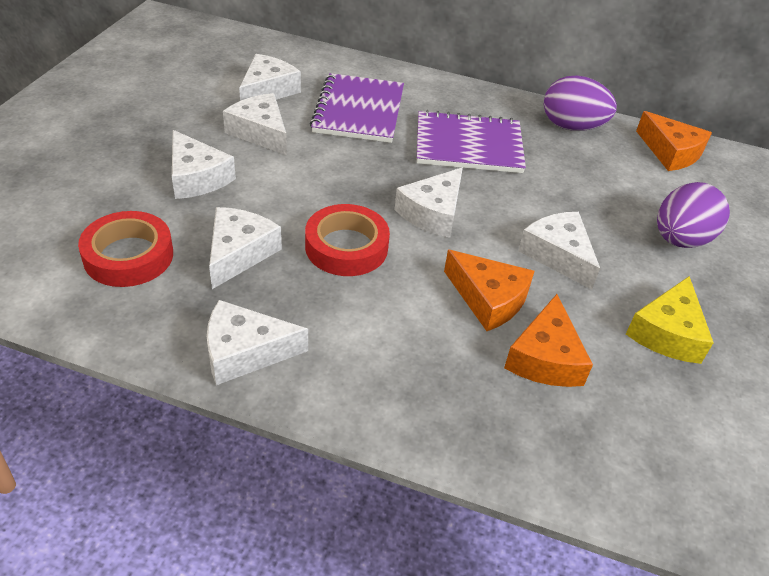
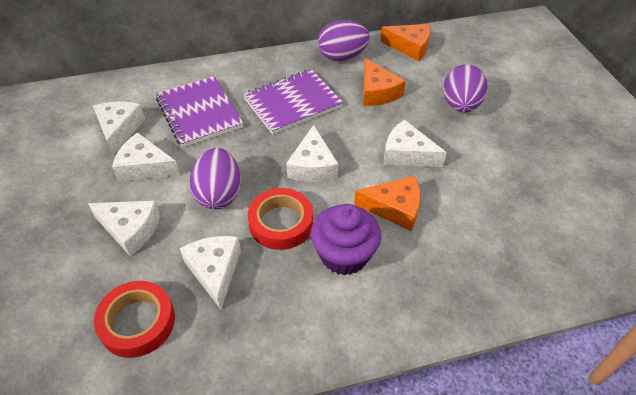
camera: 30 degrees left, 5 degrees up
(245, 352) = (284, 341): white cheese -> none
(308, 190) = (219, 194): none -> purple egg
(385, 311) = (344, 255): none -> purple cupcake
(545, 358) = (455, 228): orange cheese -> orange cheese (377, 92)
(667, 333) = (501, 171): yellow cheese -> none

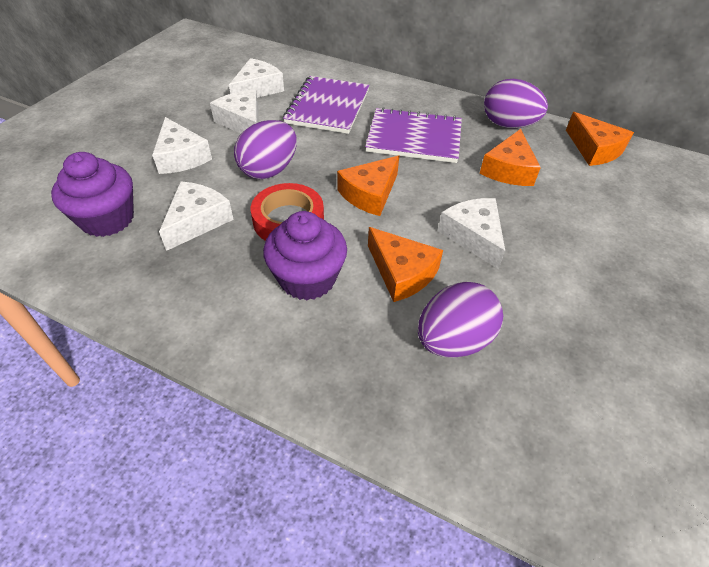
camera: 40 degrees right, 0 degrees up
(137, 322) = (107, 219): red tape -> purple cupcake
(312, 166) = (370, 194): white cheese -> orange cheese
(460, 105) = (590, 228): purple egg -> purple egg (453, 340)

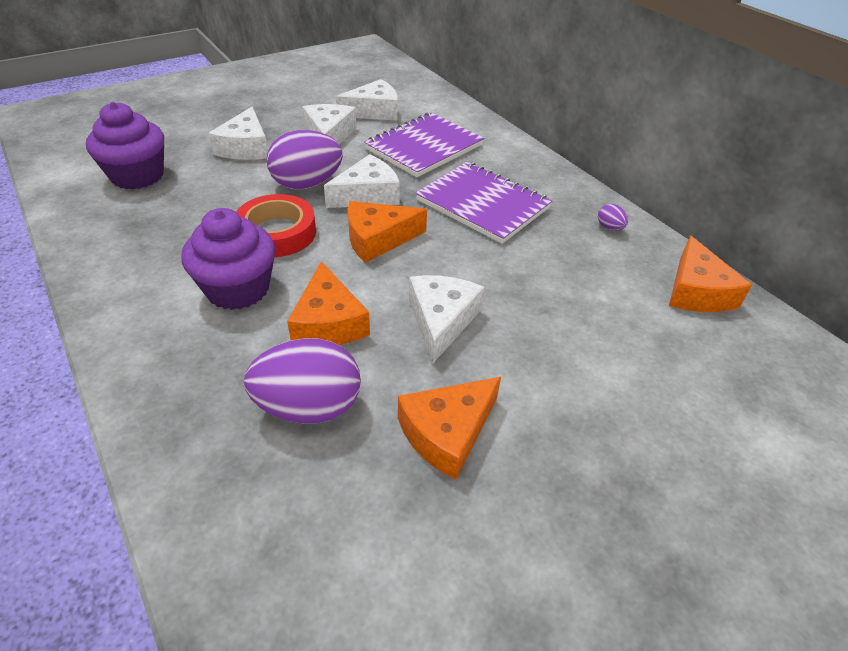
camera: 30 degrees right, 5 degrees down
(197, 221) = (201, 203): white cheese -> white cheese (367, 195)
(508, 125) = (609, 228): purple egg -> purple egg, size x0.42
(508, 169) = (558, 272): orange cheese -> orange cheese (447, 433)

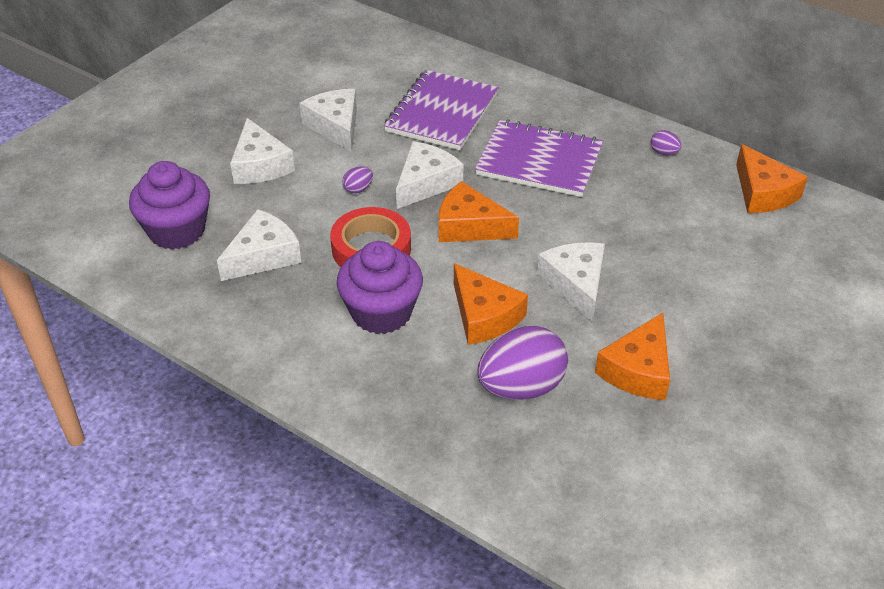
camera: 20 degrees left, 0 degrees up
(307, 184) = (358, 189): purple egg -> purple egg, size x0.42
(374, 111) = (359, 82): white cheese -> white cheese (263, 256)
(378, 239) = (469, 226): orange cheese -> orange cheese turned 60 degrees clockwise

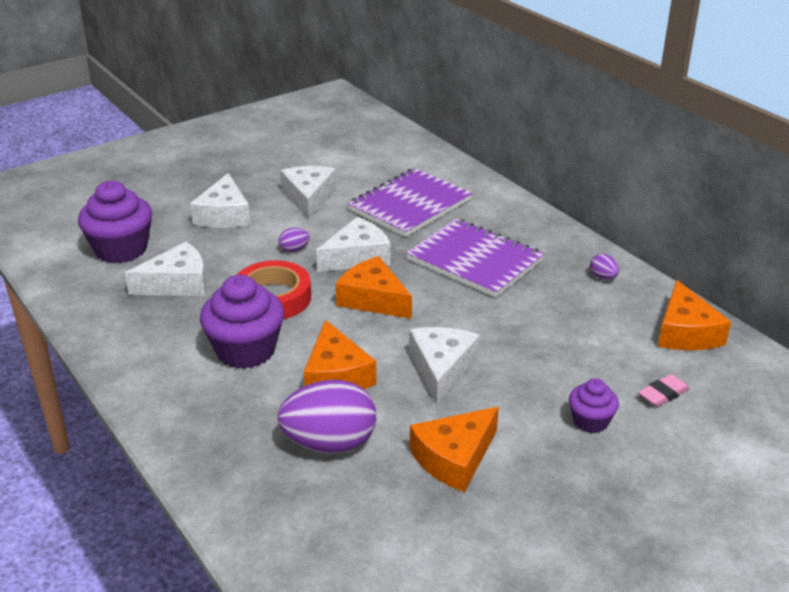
camera: 20 degrees right, 10 degrees down
(731, 302) = (590, 421): none -> purple cupcake
(776, 259) = (663, 394): none -> pink eraser

